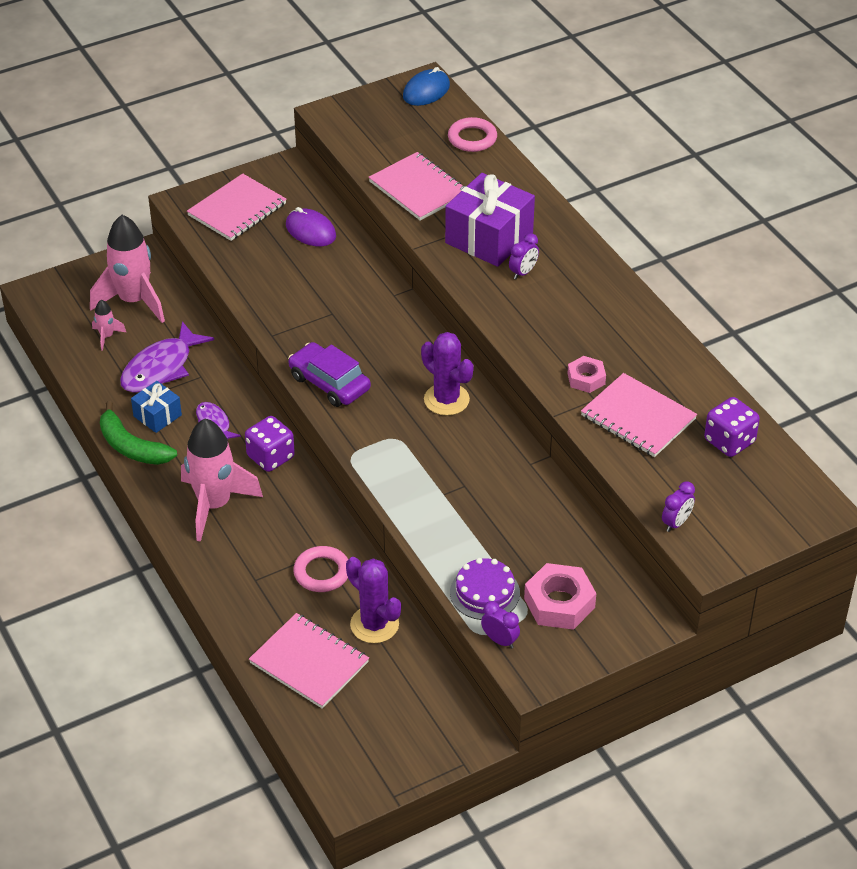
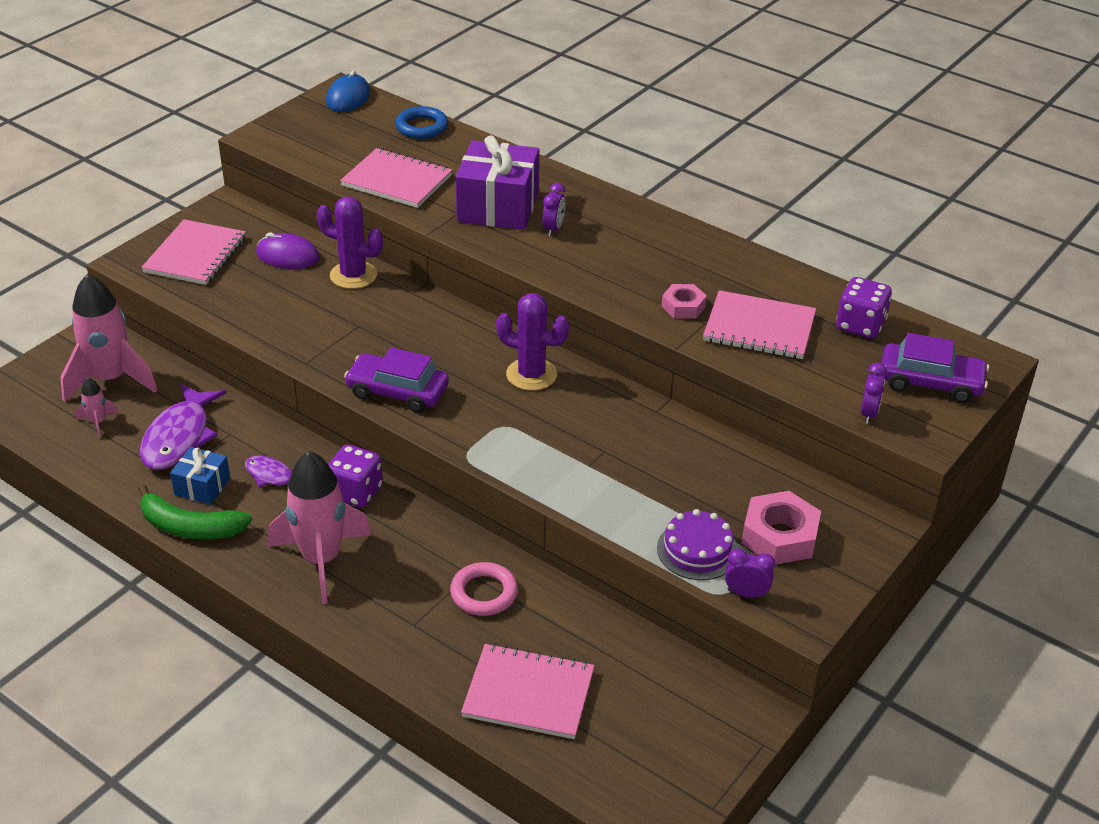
camera: 25 degrees left, 5 degrees down
(374, 624) = (574, 629): purple cactus -> purple cactus (353, 275)
(472, 138) = (421, 127): pink ring -> blue ring
(752, 512) = (930, 382): none -> purple car

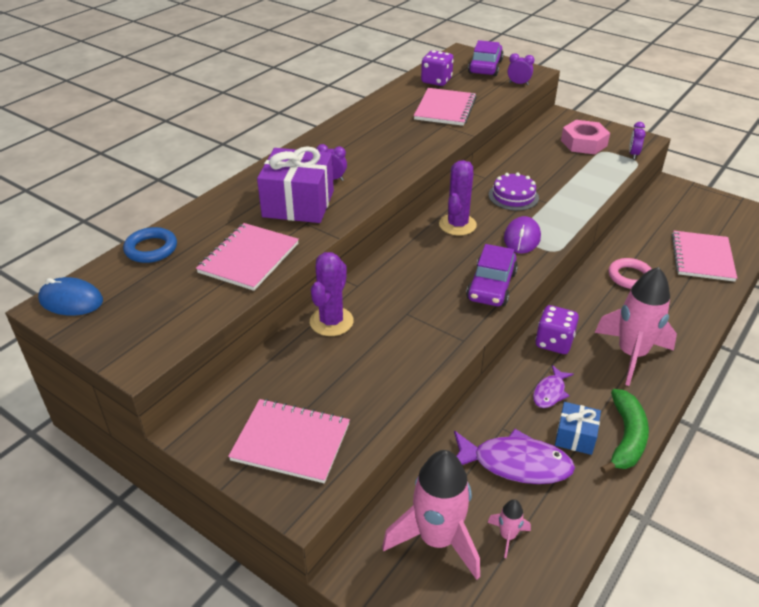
camera: 90 degrees left, 0 degrees up
(287, 256) = (297, 368): purple mouse -> purple mouse (522, 238)
(683, 306) = (426, 131): pink nut -> none
(697, 550) = (606, 167): purple cake -> purple cake (513, 196)

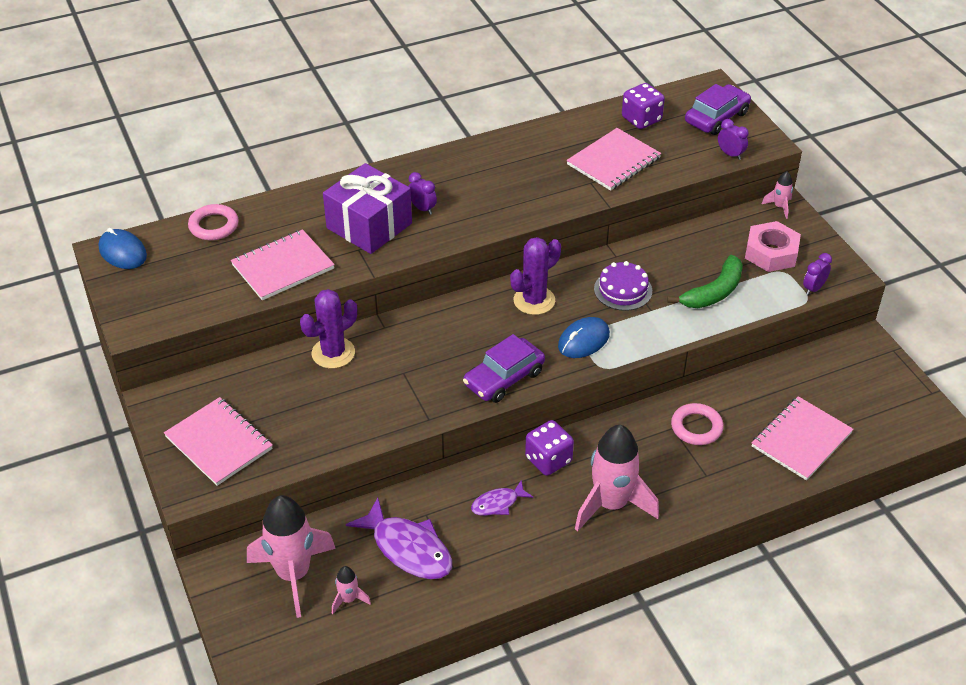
camera: 30 degrees right, 5 degrees up
(151, 249) = (214, 226): blue ring -> pink ring
(522, 238) = (583, 340): purple mouse -> blue mouse
(558, 117) = (779, 207): none -> pink rocket
(575, 437) = (481, 551): blue gift -> none
(626, 437) = (525, 573): green banana -> green banana (714, 292)

